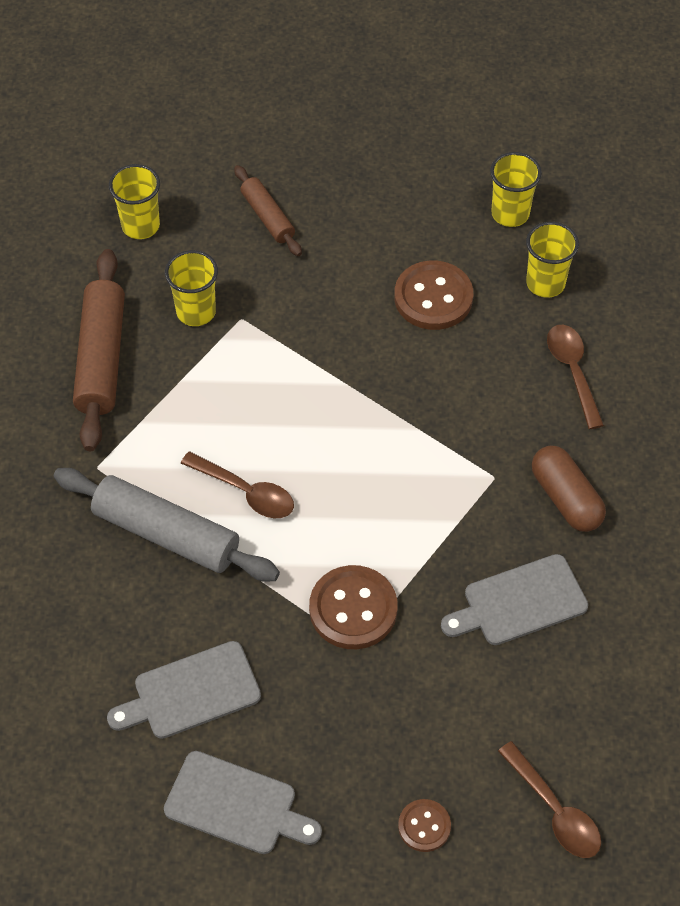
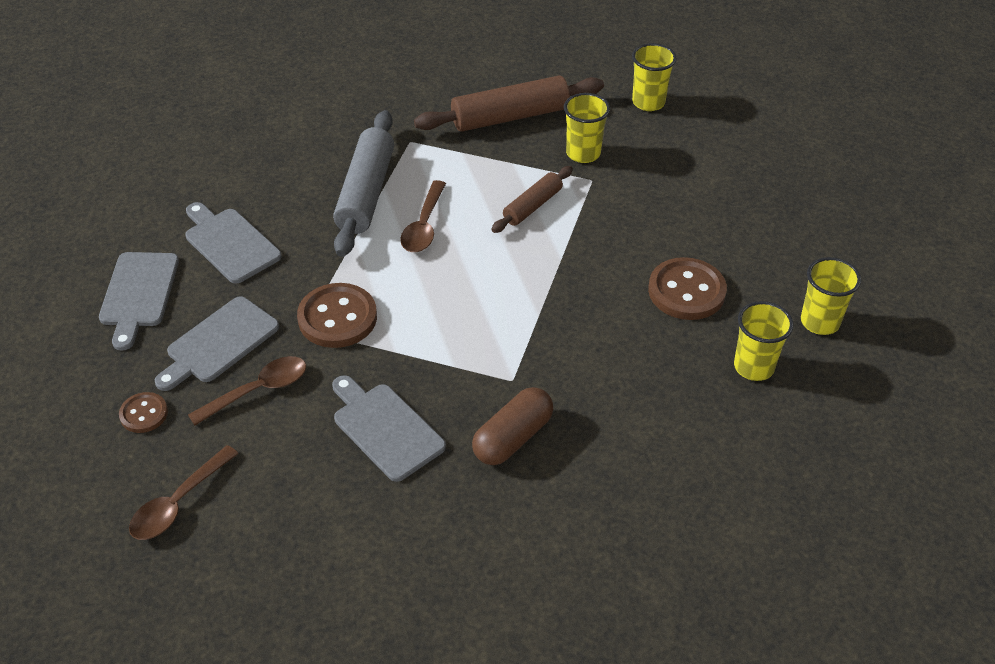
camera: 70 degrees right, 10 degrees down
(268, 217) = (705, 168): brown rolling pin -> brown rolling pin (532, 206)
(347, 733) = (219, 343): none -> grey cutting board
(573, 372) = (661, 411): brown spoon -> brown spoon (258, 390)

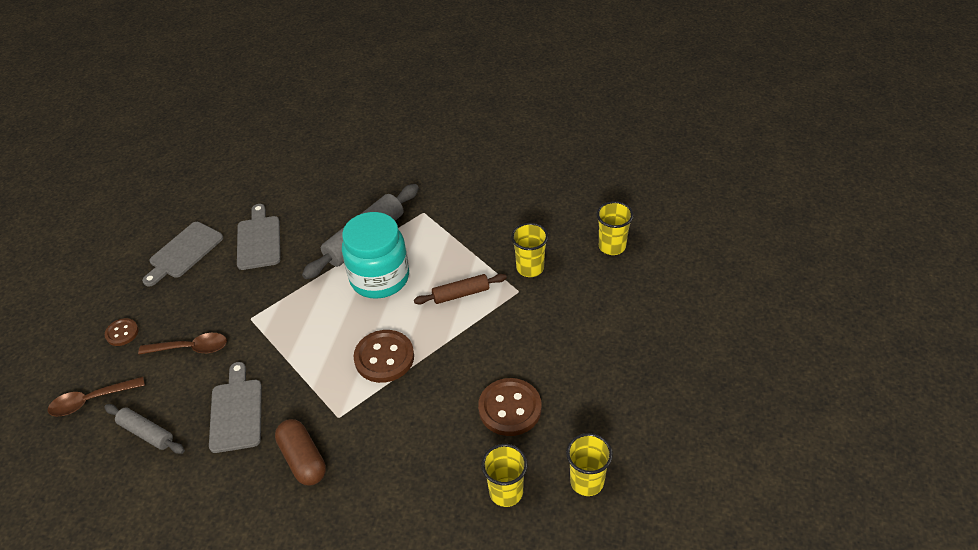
camera: 35 degrees right, 0 degrees up
(219, 343) = (197, 305): grey cutting board -> none
(292, 501) = (147, 433): none -> grey rolling pin
(337, 318) = (274, 320): brown button -> brown button (384, 357)
(424, 226) = (379, 278): brown spoon -> turquoise jar
(510, 116) = (504, 219): brown rolling pin -> none
(513, 438) = (303, 459): brown capsule -> brown capsule turned 75 degrees clockwise

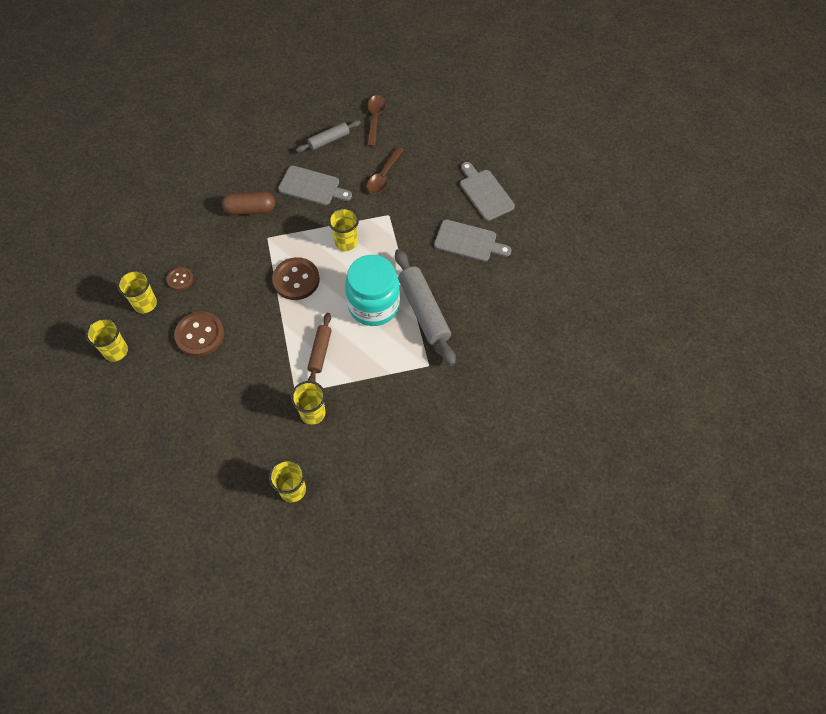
camera: 115 degrees right, 15 degrees up
(122, 333) = (424, 143): brown button -> brown button (180, 279)
(308, 338) = (346, 242): none -> yellow cup

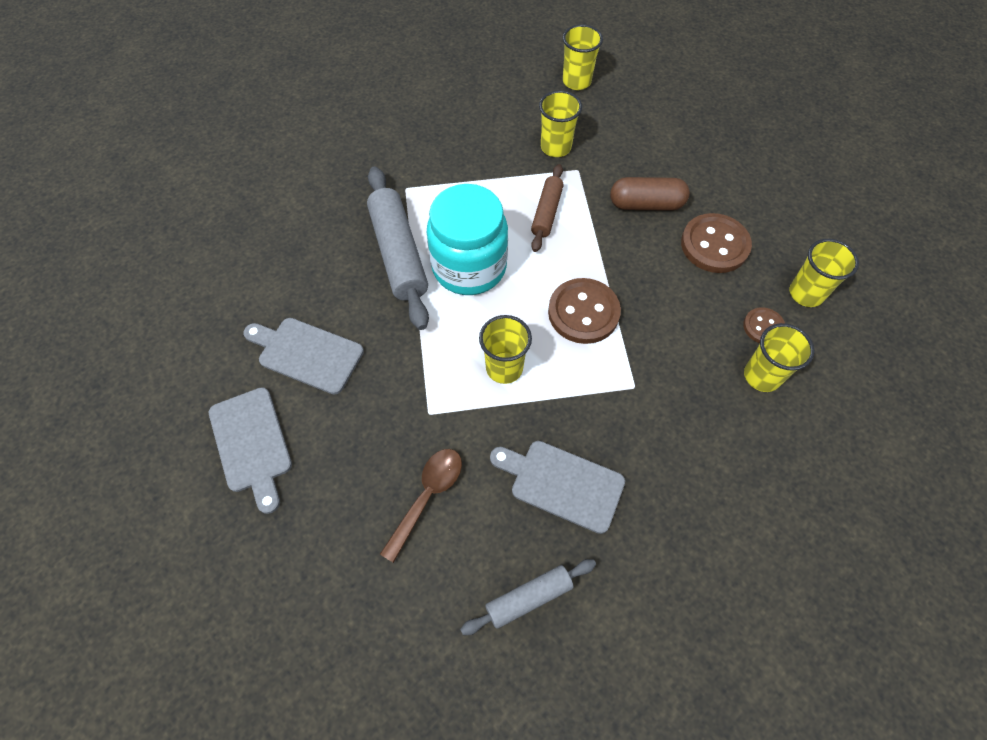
camera: 175 degrees left, 0 degrees up
(116, 351) = (826, 233): yellow cup -> yellow cup (762, 376)
(250, 209) = (670, 443): brown capsule -> brown capsule (646, 204)
(375, 119) = (428, 651): brown spoon -> none

